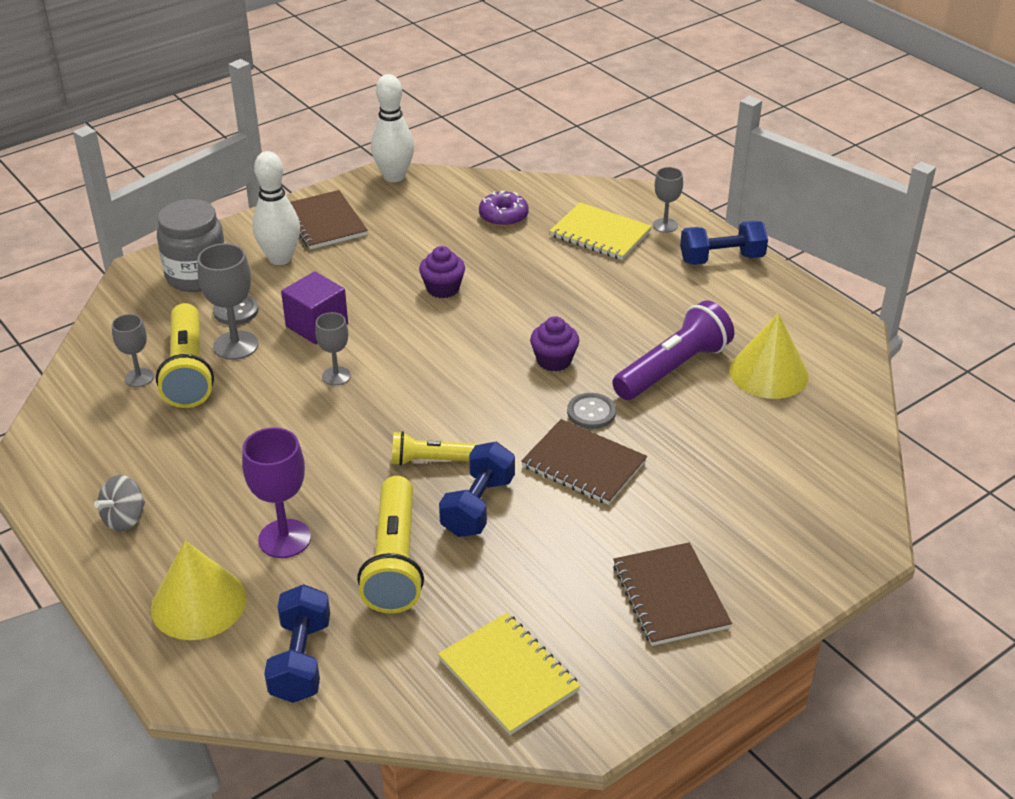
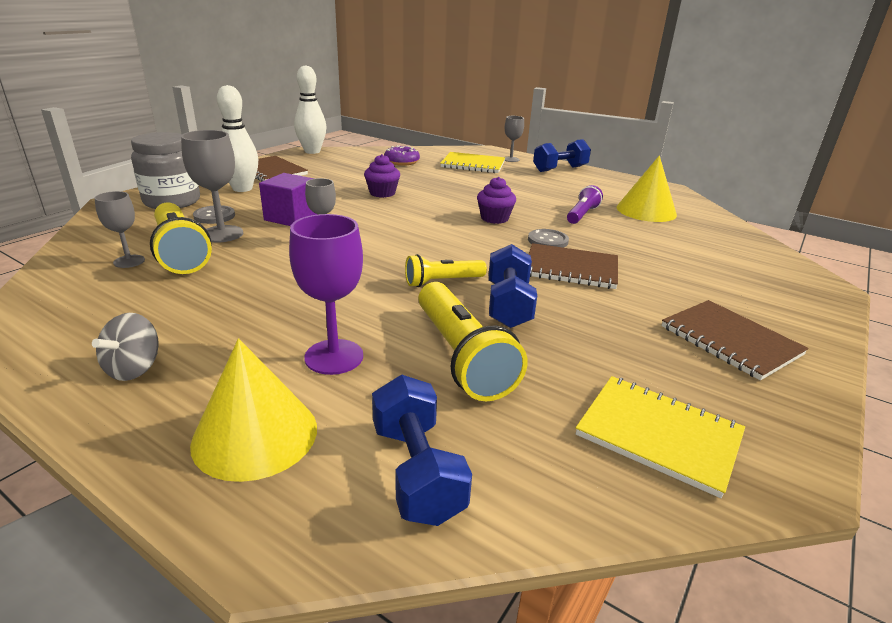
camera: 20 degrees left, 10 degrees down
(673, 369) = (582, 214): purple flashlight -> purple flashlight, size x0.58

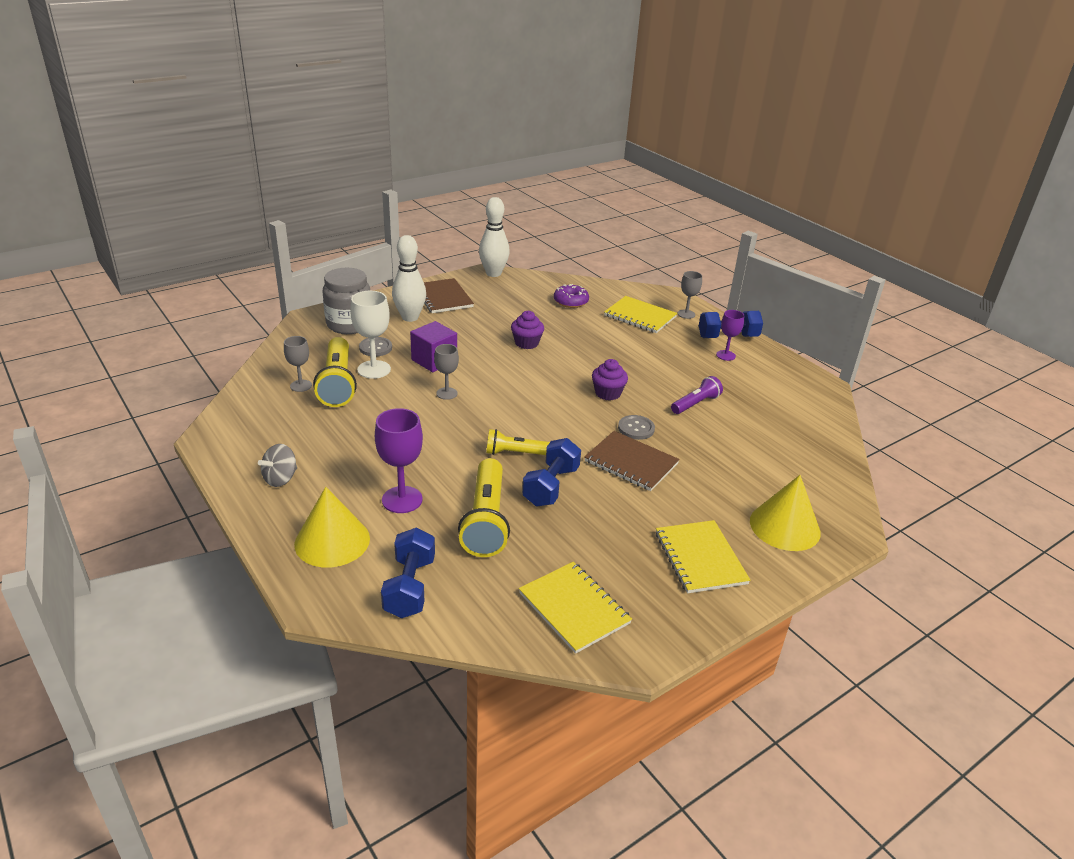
camera: 20 degrees right, 5 degrees up
(222, 234) = (374, 369): grey goblet -> white goblet
(571, 180) = (725, 355): none -> purple goblet
(646, 211) = (766, 411): yellow cone -> yellow cone (785, 526)
(730, 341) = (700, 558): brown notebook -> yellow notebook

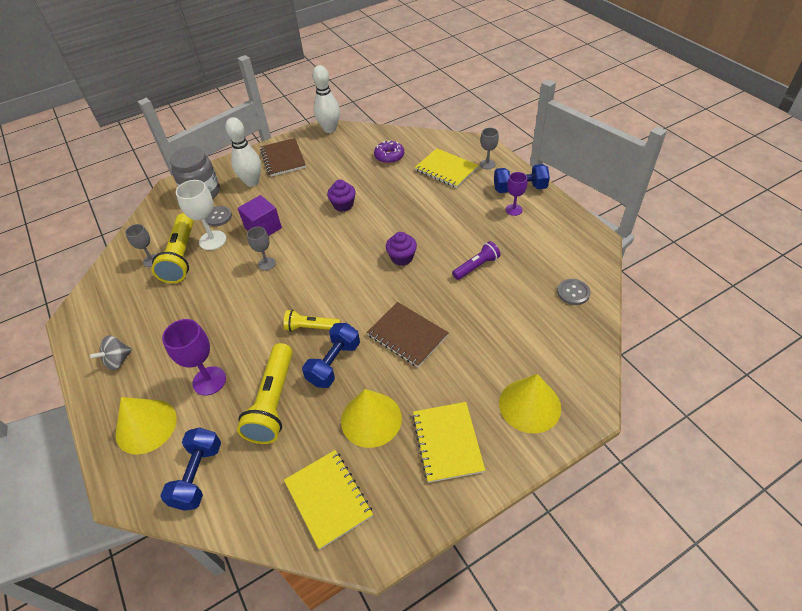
camera: 10 degrees right, 15 degrees up
(607, 537) = (371, 419): none -> yellow cone
(636, 428) = (419, 296): grey button -> grey button (573, 292)

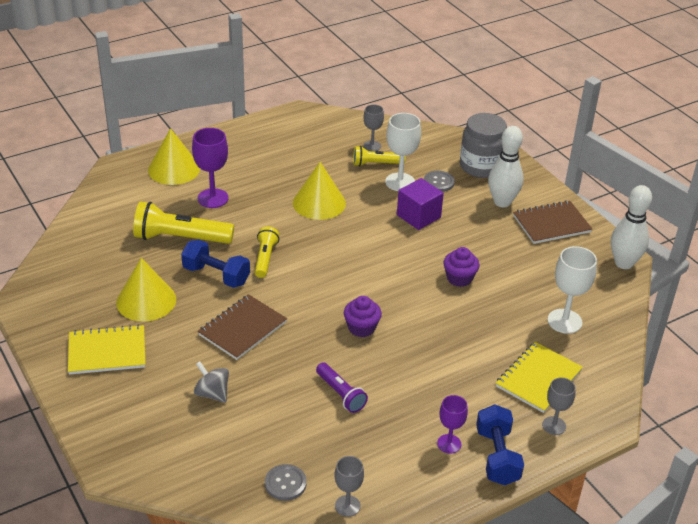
camera: 85 degrees right, 10 degrees down
(118, 360) = (246, 144): grey spinning top -> grey spinning top (212, 393)
(181, 257) = (376, 164): yellow flashlight -> yellow flashlight, size x0.58
(198, 475) = (119, 202): blue dumbbell -> none
(267, 264) = (360, 223): grey goblet -> grey goblet (347, 506)
(328, 498) = (75, 275): yellow notebook -> none
(389, 156) = (564, 321): purple donut -> white goblet
(529, 405) = (132, 418): yellow cone -> yellow cone (319, 203)

